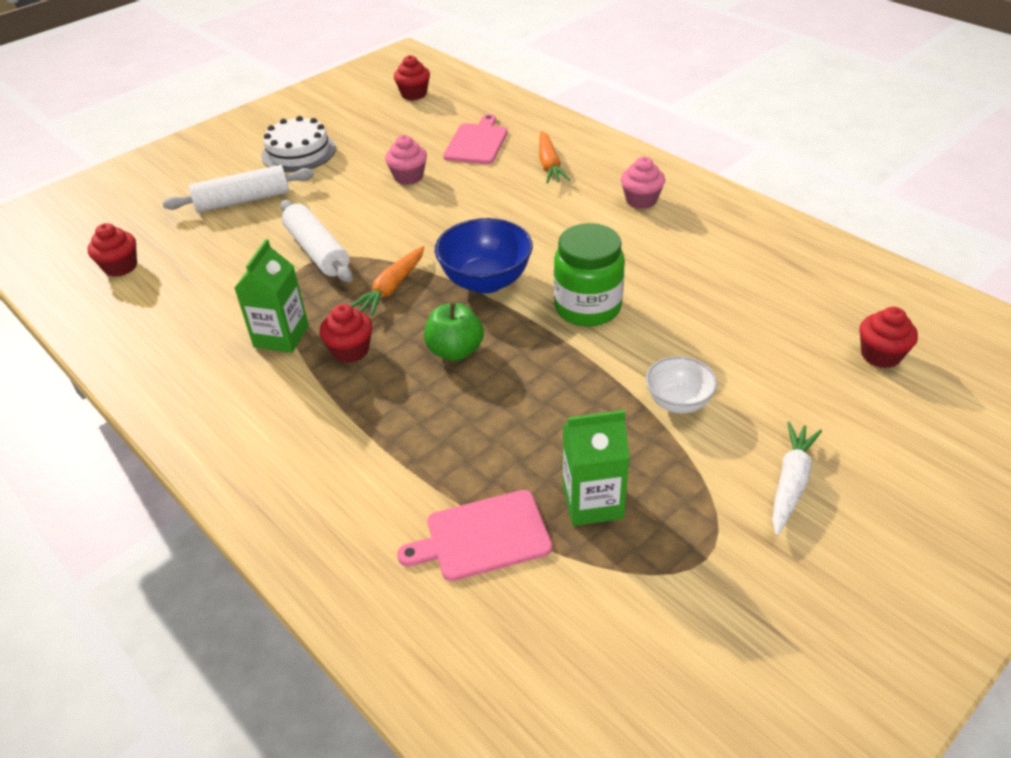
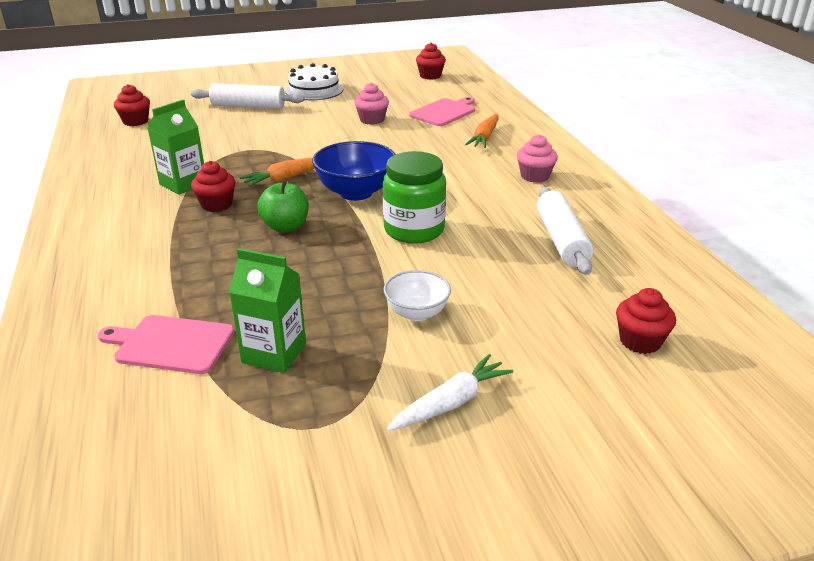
camera: 25 degrees right, 10 degrees down
(317, 251) = (262, 144): white rolling pin -> white rolling pin (561, 240)

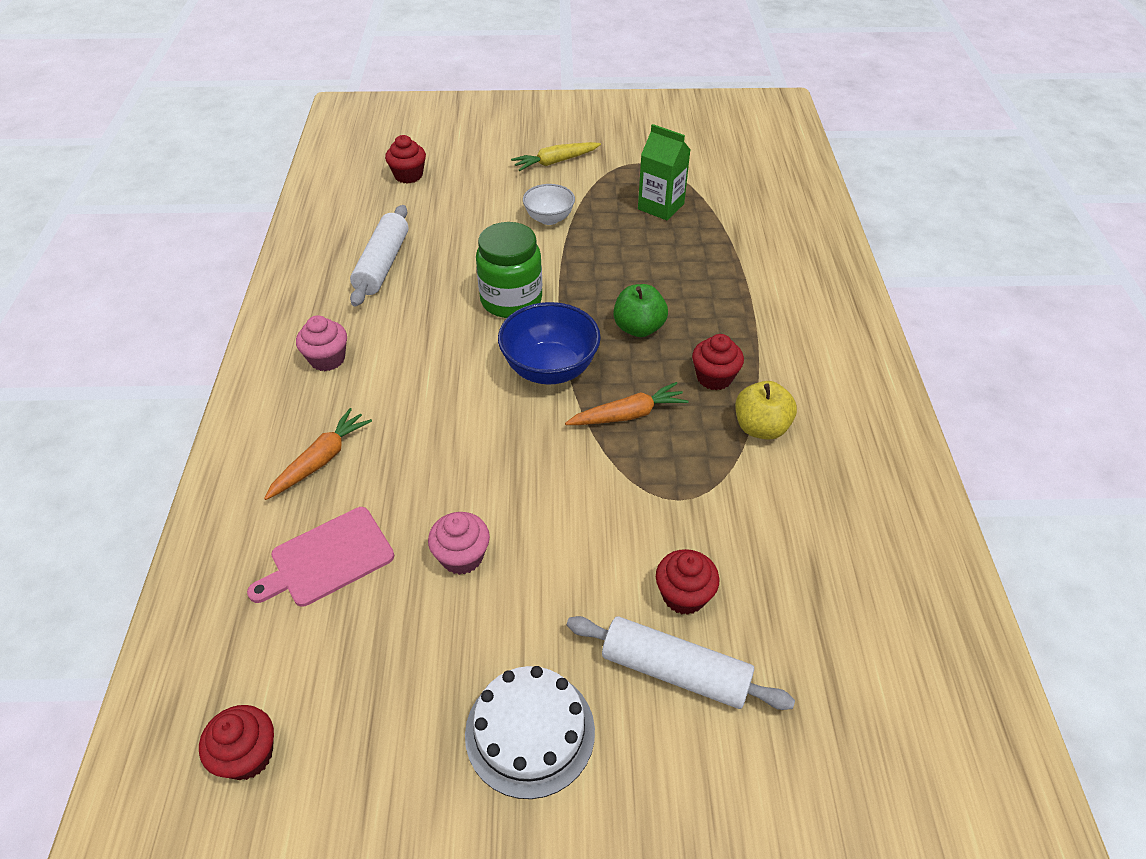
camera: 165 degrees left, 15 degrees up
(135, 121) = (885, 648): red cupcake -> red cupcake (684, 595)
(171, 344) = (735, 224): pink cutting board -> none
(183, 184) = (761, 427): green carton -> yellow apple
(451, 403) = (555, 162): white carrot -> yellow carrot

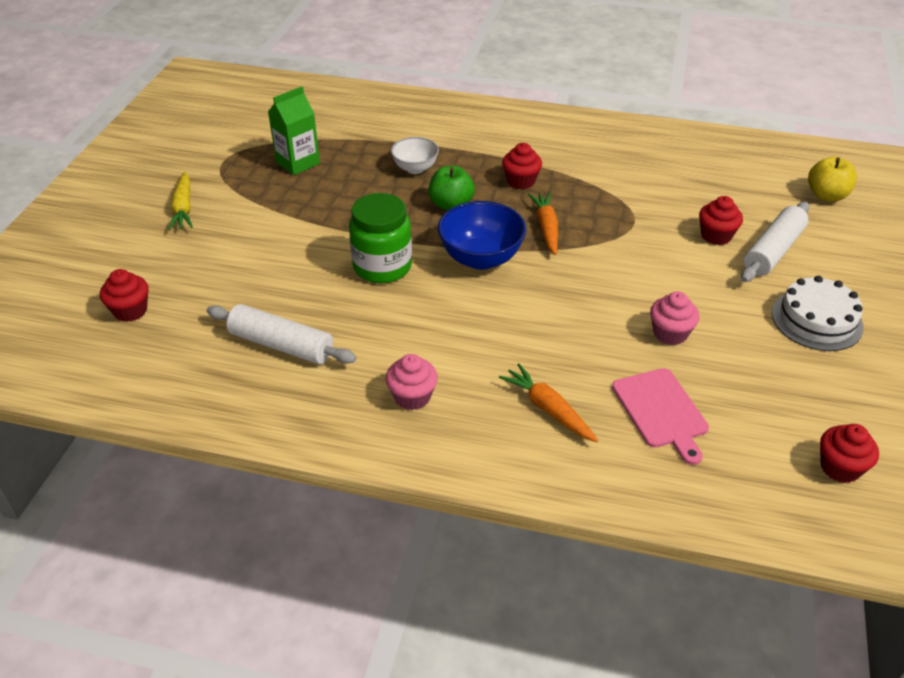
camera: 75 degrees left, 5 degrees down
(549, 218) = (274, 226): white bowl -> white bowl (415, 168)
(761, 427) = (577, 173): yellow apple -> yellow apple (826, 195)

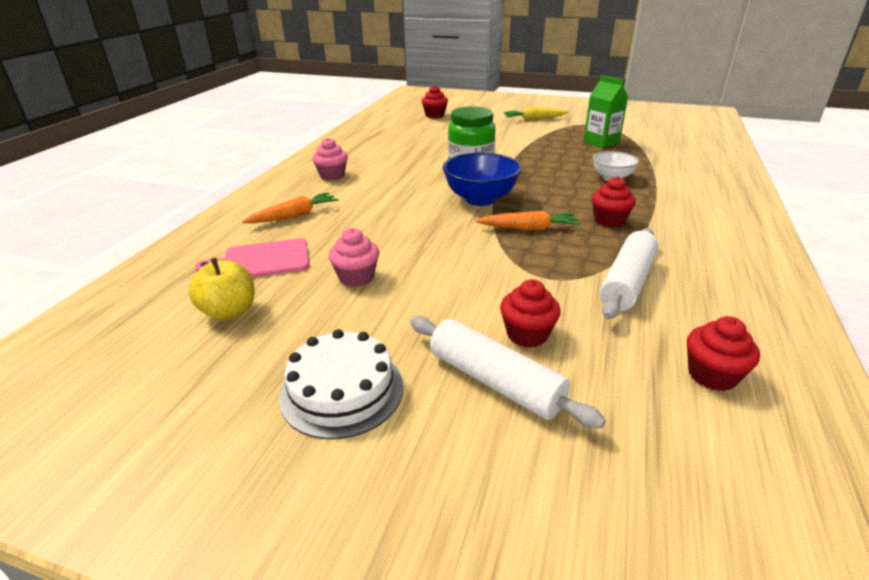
camera: 95 degrees right, 10 degrees down
(281, 345) = (395, 144): white rolling pin -> white rolling pin (627, 282)
(451, 204) = (558, 190): green apple -> none
(826, 195) = (678, 497): yellow apple -> yellow apple (229, 311)
(840, 467) = (122, 350): red cupcake -> red cupcake (712, 375)

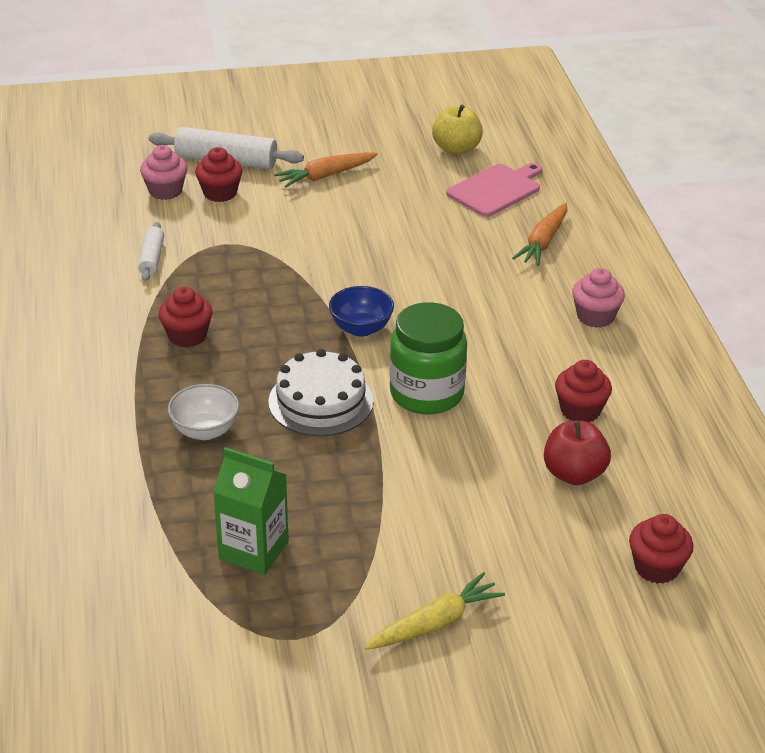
camera: 150 degrees right, 5 degrees up
(342, 390) = (318, 132): white cake -> white cake (321, 401)
(356, 277) = (394, 198): pink cupcake -> pink cupcake (165, 191)
(432, 136) = (574, 474): none -> red apple
(480, 199) = (361, 328): blue bowl -> blue bowl, size x0.62
(528, 228) = (274, 297): orange carrot -> orange carrot (326, 176)
(627, 282) = (152, 258): white rolling pin -> white rolling pin, size x0.57
(712, 375) = (81, 201): red cupcake -> red cupcake (580, 410)

